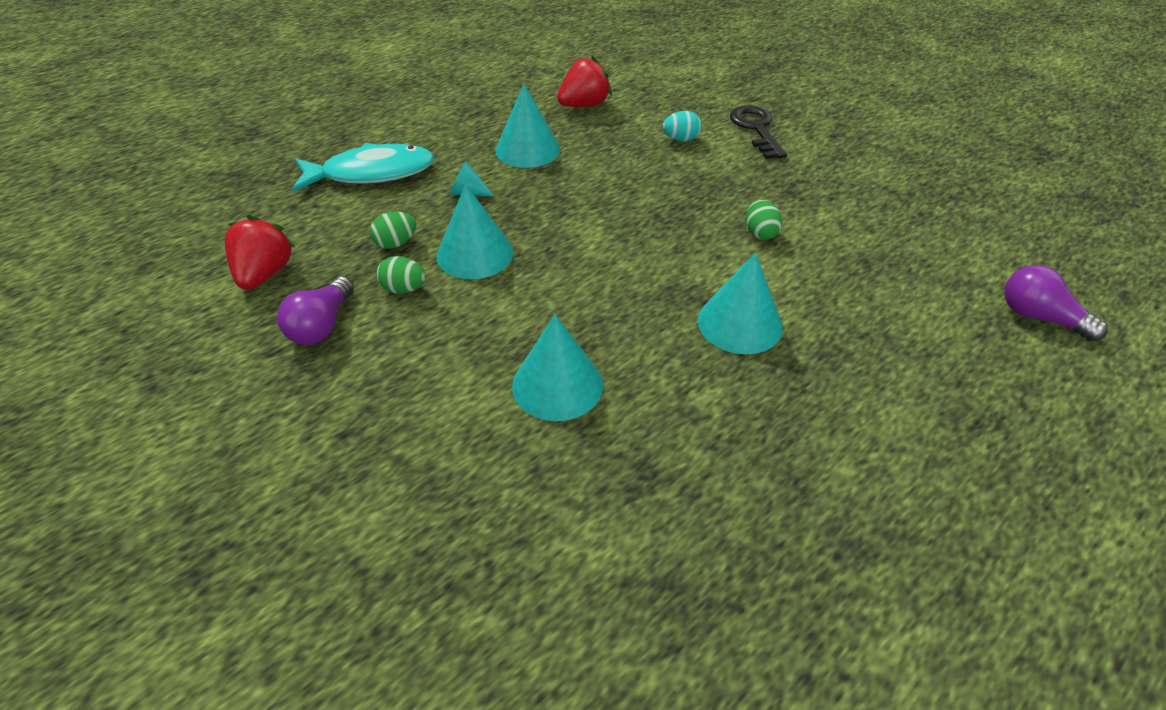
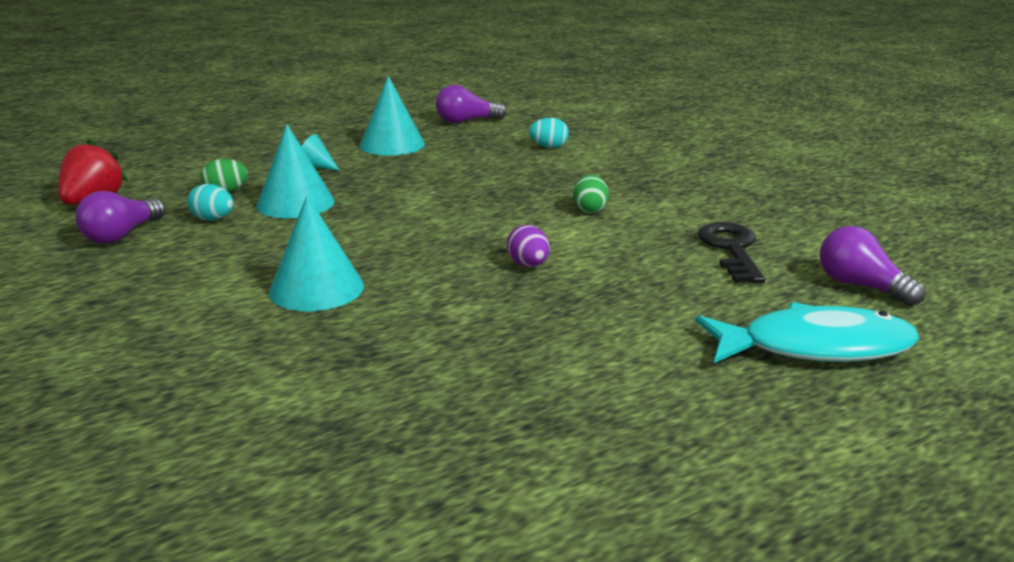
camera: 10 degrees right, 20 degrees down
(372, 173) = (234, 150): turquoise fish -> turquoise fish (815, 347)
(404, 289) = (213, 219): green egg -> turquoise egg
(584, 105) = (466, 121): red strawberry -> purple light bulb
(740, 323) = (528, 265): turquoise cone -> purple egg
(756, 129) = (631, 145): black key -> black key (731, 249)

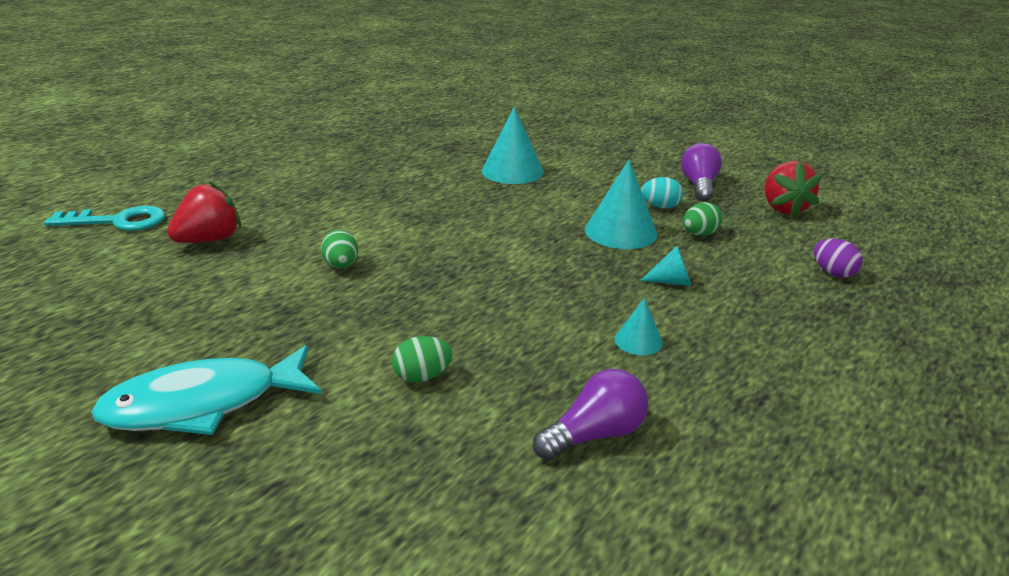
camera: 160 degrees right, 5 degrees up
(392, 144) = (638, 341): turquoise cone -> turquoise cone, size x0.53
(528, 265) = (380, 204): purple egg -> purple egg (833, 273)
(548, 147) = (422, 376): turquoise egg -> green egg
(731, 249) = (209, 240): black key -> red strawberry
(815, 347) = (185, 178): turquoise fish -> turquoise fish (203, 404)
(861, 286) = (118, 221): purple light bulb -> turquoise key

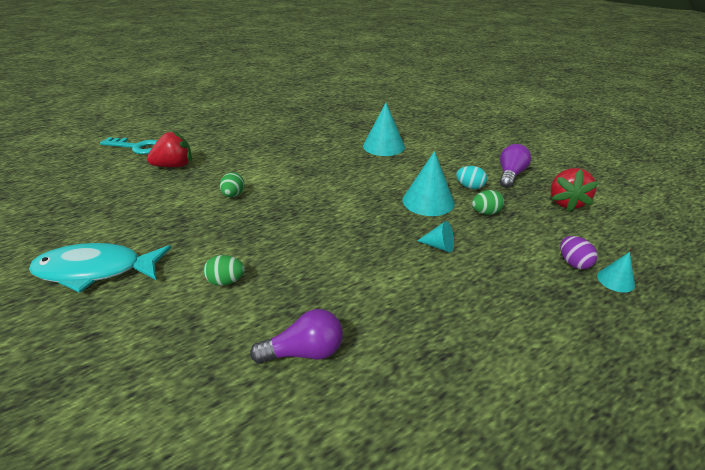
camera: 20 degrees right, 5 degrees up
(638, 341) = (384, 287): turquoise cone -> turquoise cone (615, 280)

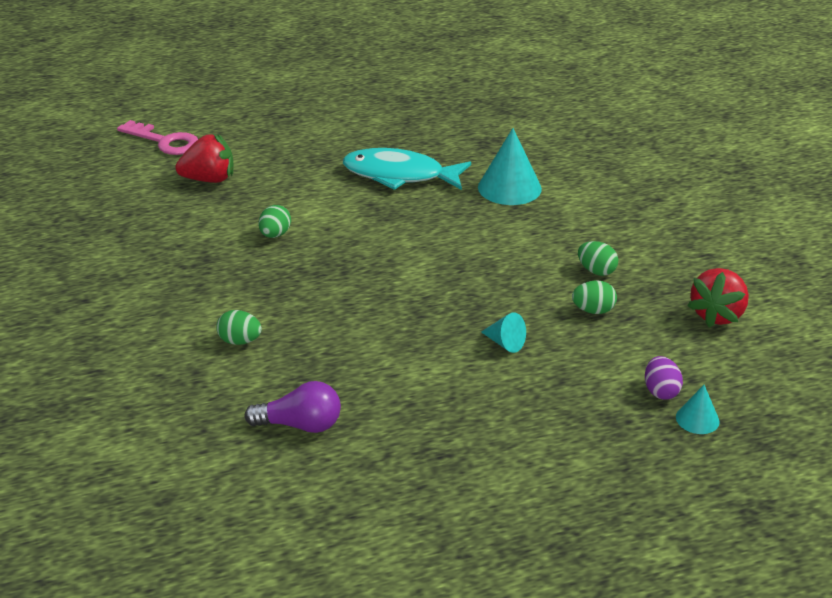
camera: 15 degrees right, 0 degrees up
(95, 270) = (102, 305): turquoise fish -> turquoise fish (399, 175)
(137, 147) = (165, 141): turquoise key -> pink key
(428, 201) = (525, 282): turquoise cone -> none
(470, 187) = (596, 271): turquoise egg -> green egg
(510, 175) = (667, 262): purple light bulb -> none

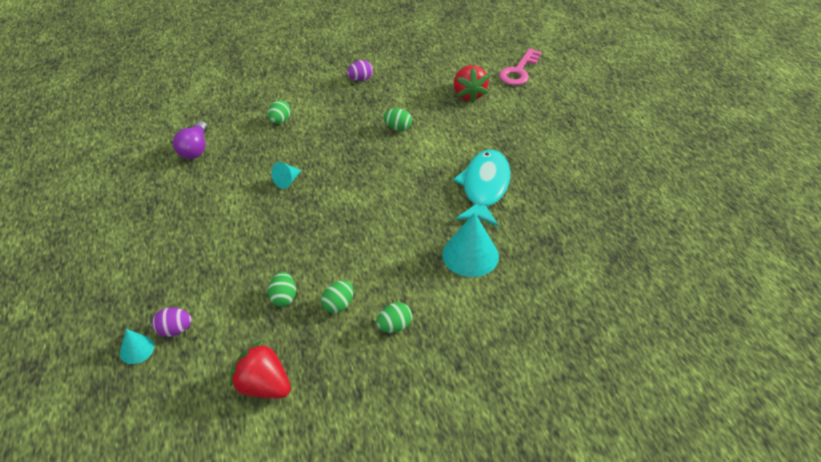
camera: 90 degrees right, 10 degrees up
(145, 269) = (360, 79): none -> purple egg
(505, 343) = (253, 242): turquoise cone -> turquoise cone (287, 181)
(618, 234) = (394, 326): none -> green egg

